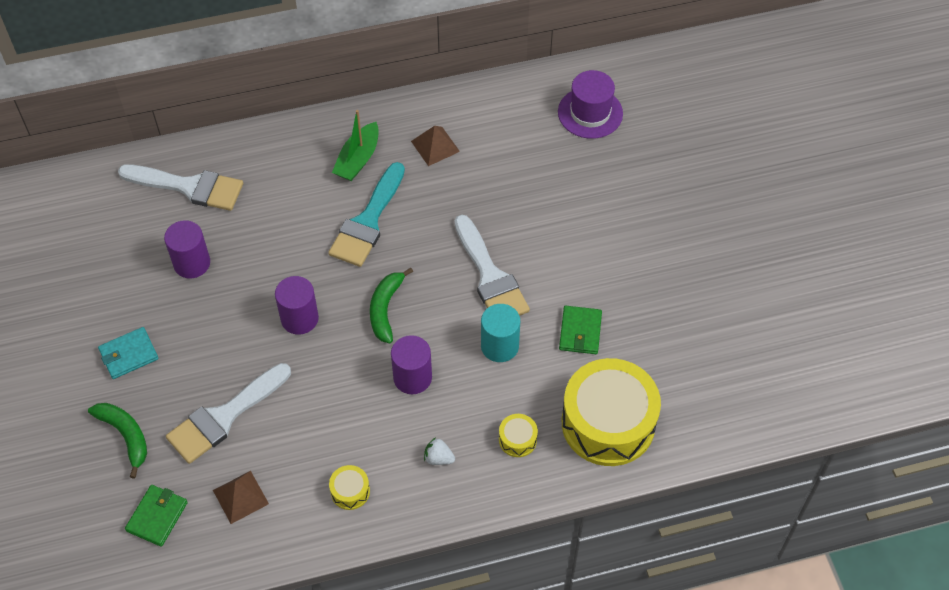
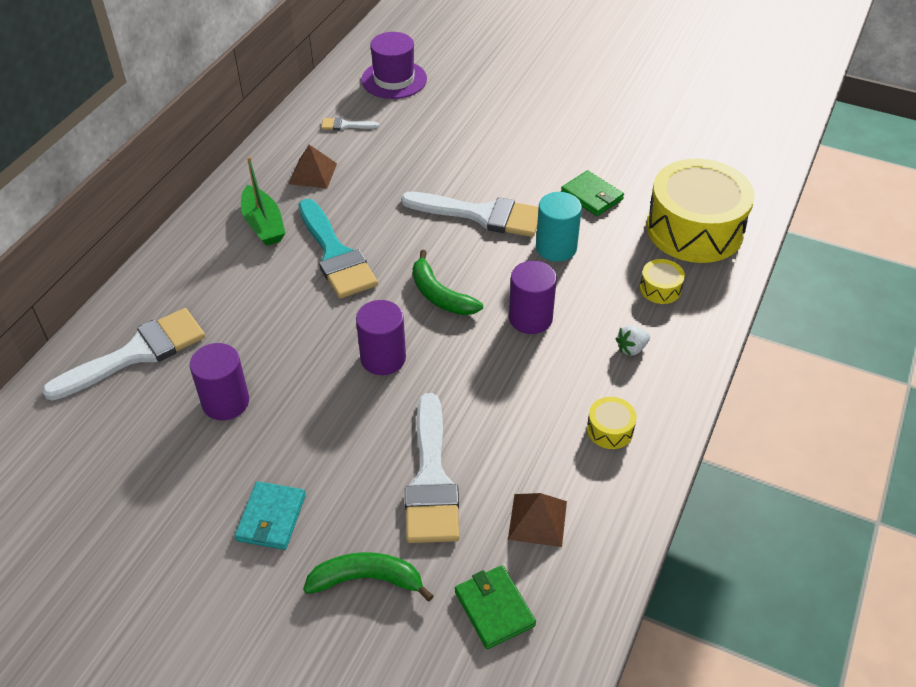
camera: 50 degrees left, 10 degrees down
(505, 124) = (345, 125): none -> white brush

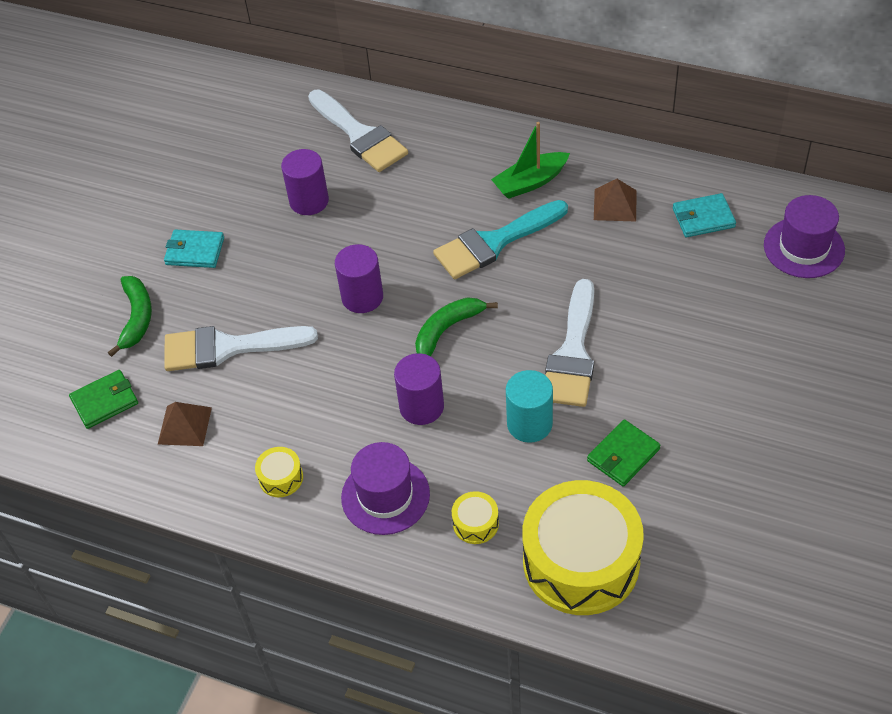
camera: 90 degrees right, 5 degrees up
(345, 125) = (703, 218): white brush -> turquoise wallet
(631, 348) = (385, 496): white strawberry -> purple hat

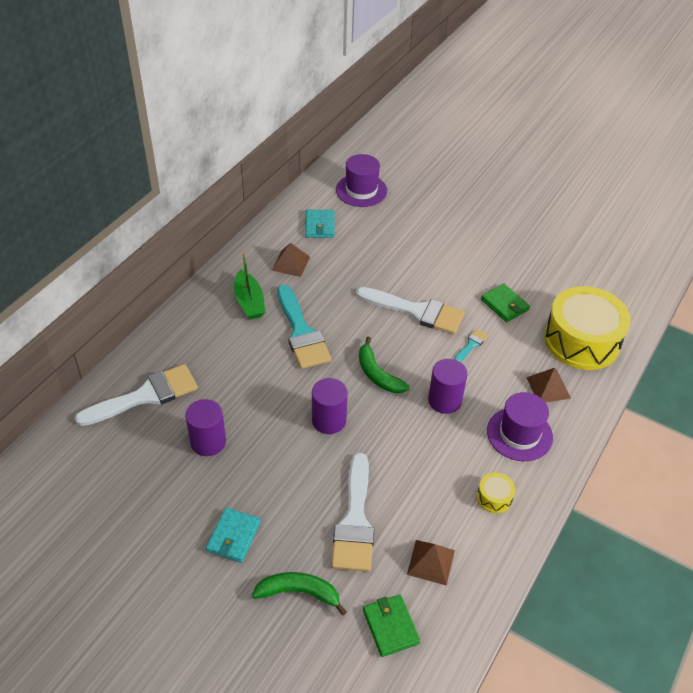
camera: 85 degrees left, 5 degrees down
(475, 523) = (548, 387): yellow drum -> brown pyramid
(529, 424) = (471, 345): turquoise cylinder -> turquoise brush

